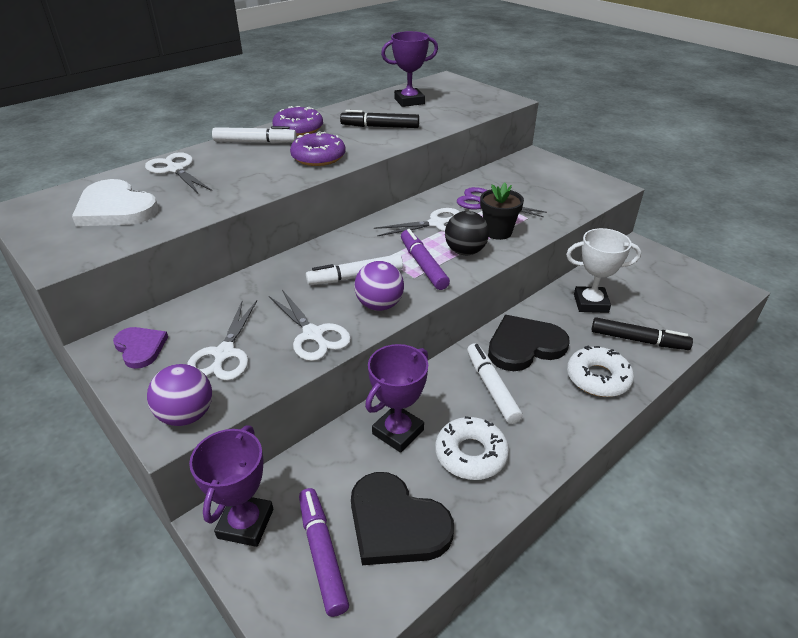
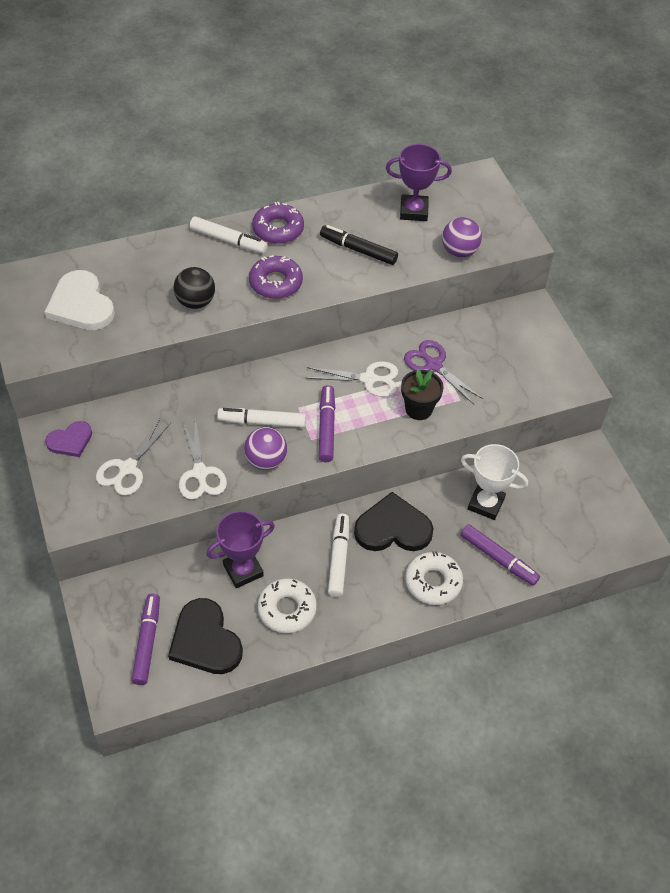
camera: 20 degrees right, 15 degrees up
(140, 348) = (70, 441): purple heart -> purple heart turned 75 degrees clockwise
(175, 170) = (144, 263): white scissors -> none
(187, 415) = (84, 515): purple ball -> purple ball (459, 251)
(245, 523) = (106, 601): purple trophy -> none
(465, 251) = (373, 424): black ball -> black ball (195, 302)
(638, 340) = (498, 558): black marker -> purple marker

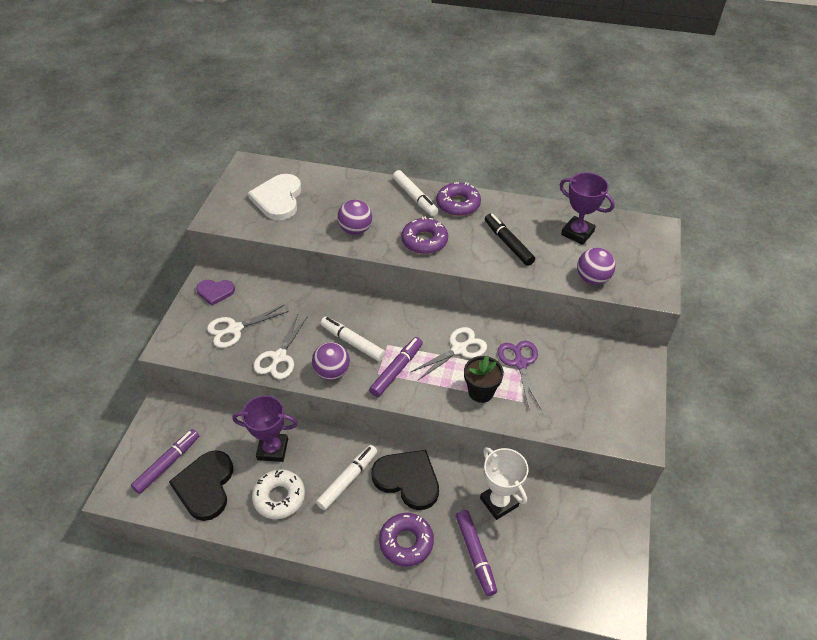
camera: 35 degrees right, 5 degrees down
(195, 302) = (355, 230): black ball -> purple ball
(368, 379) = (458, 349): white scissors -> white scissors turned 75 degrees counterclockwise
(433, 582) = (406, 542): white donut -> purple donut

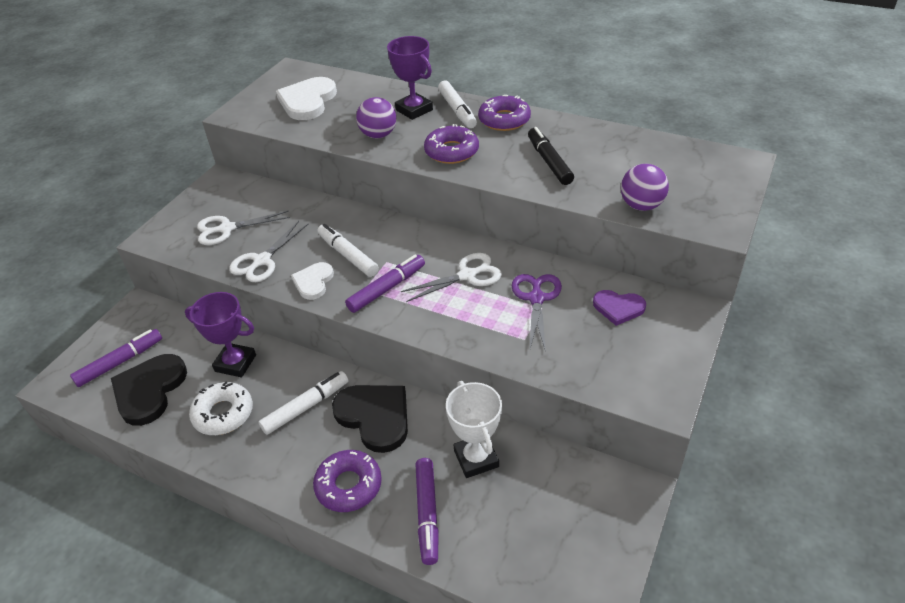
camera: 15 degrees right, 5 degrees down
(215, 292) = (221, 192): purple heart -> purple heart (618, 308)
(332, 372) = (313, 282): purple ball -> white heart
(481, 392) = (478, 323): black flower pot -> none
(577, 233) = (638, 158): purple trophy -> purple trophy (414, 110)

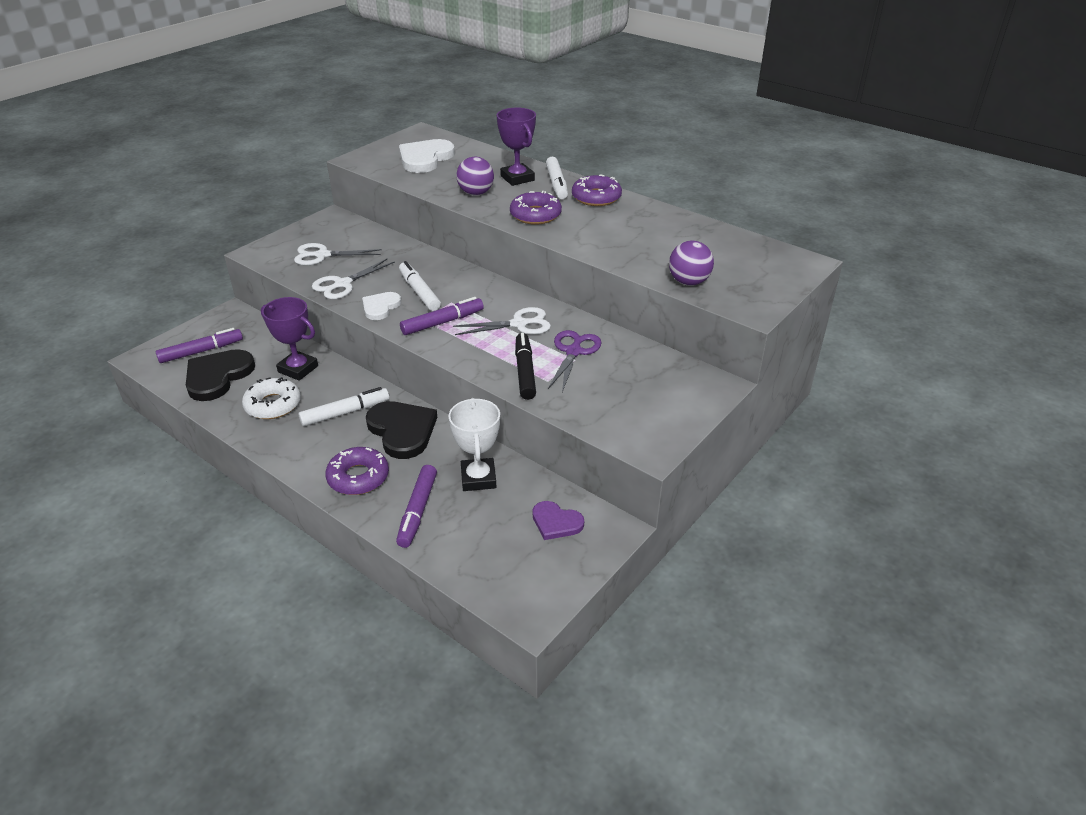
camera: 10 degrees right, 5 degrees down
(549, 162) = (621, 236): black marker -> black marker (525, 372)
(618, 308) = (646, 371): purple heart -> purple heart (556, 522)

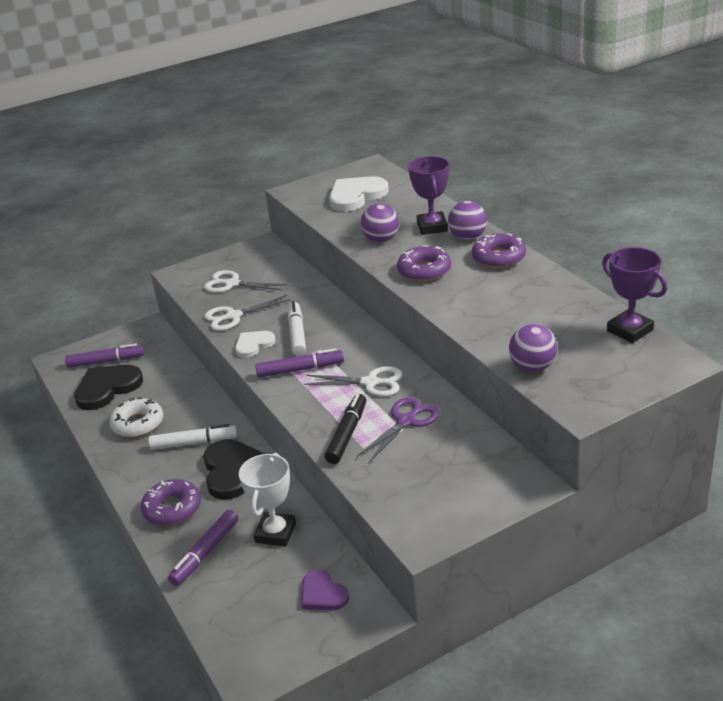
camera: 25 degrees right, 5 degrees down
(298, 369) = (176, 392): purple trophy -> purple trophy (629, 330)
(556, 184) = (468, 237): white marker -> purple ball

